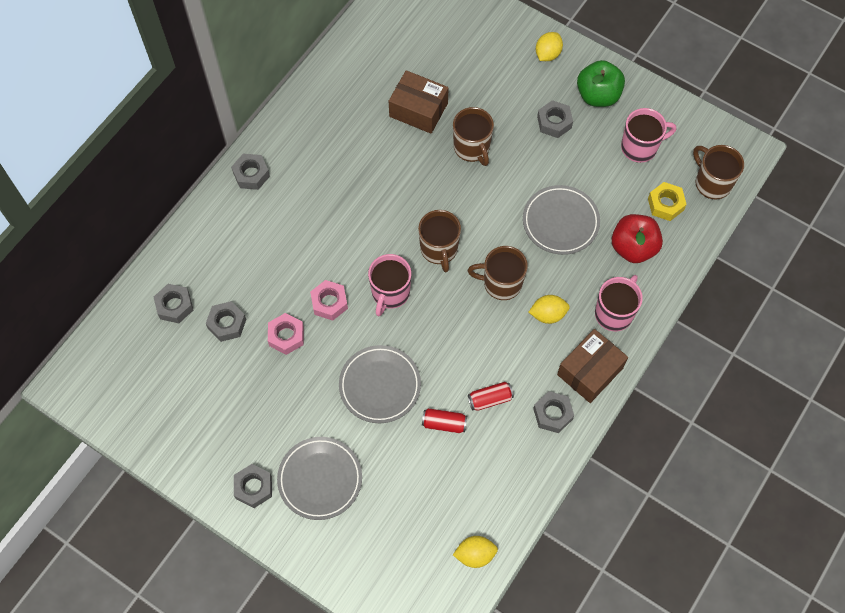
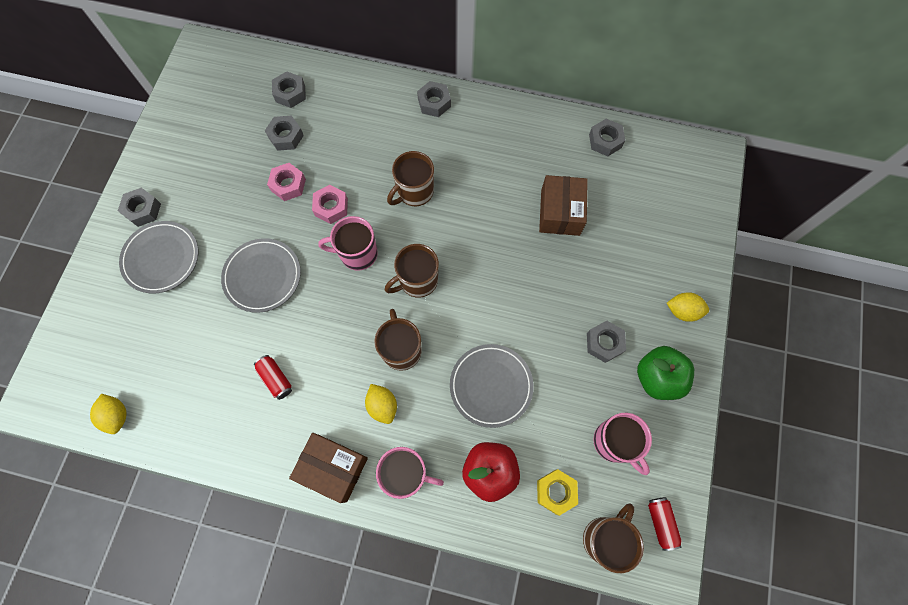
camera: 70 degrees right, 5 degrees up
(444, 423) = (240, 345): red can -> red can (661, 522)
(472, 148) = (539, 274): brown mug -> brown mug (414, 192)
(553, 414) = (276, 444): grey nut -> grey nut (605, 141)

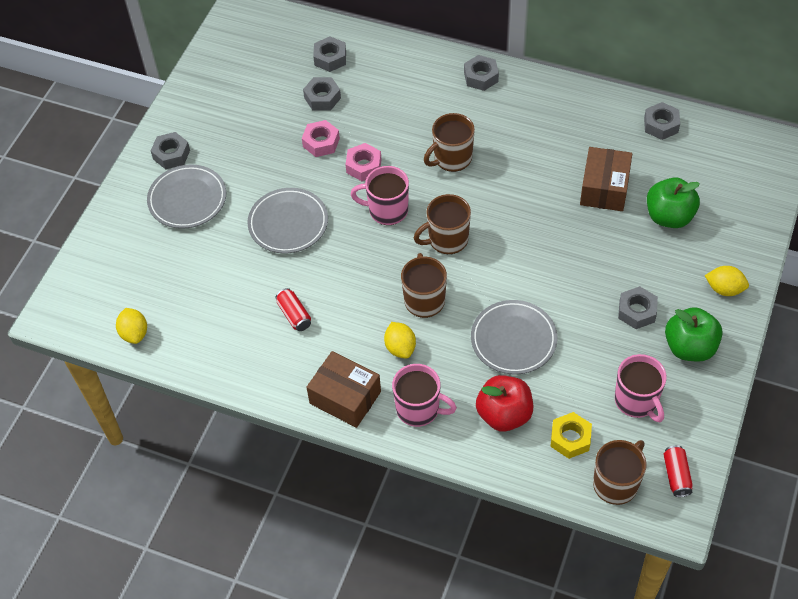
camera: 10 degrees right, 15 degrees down
(623, 237) = (669, 216): none -> green apple

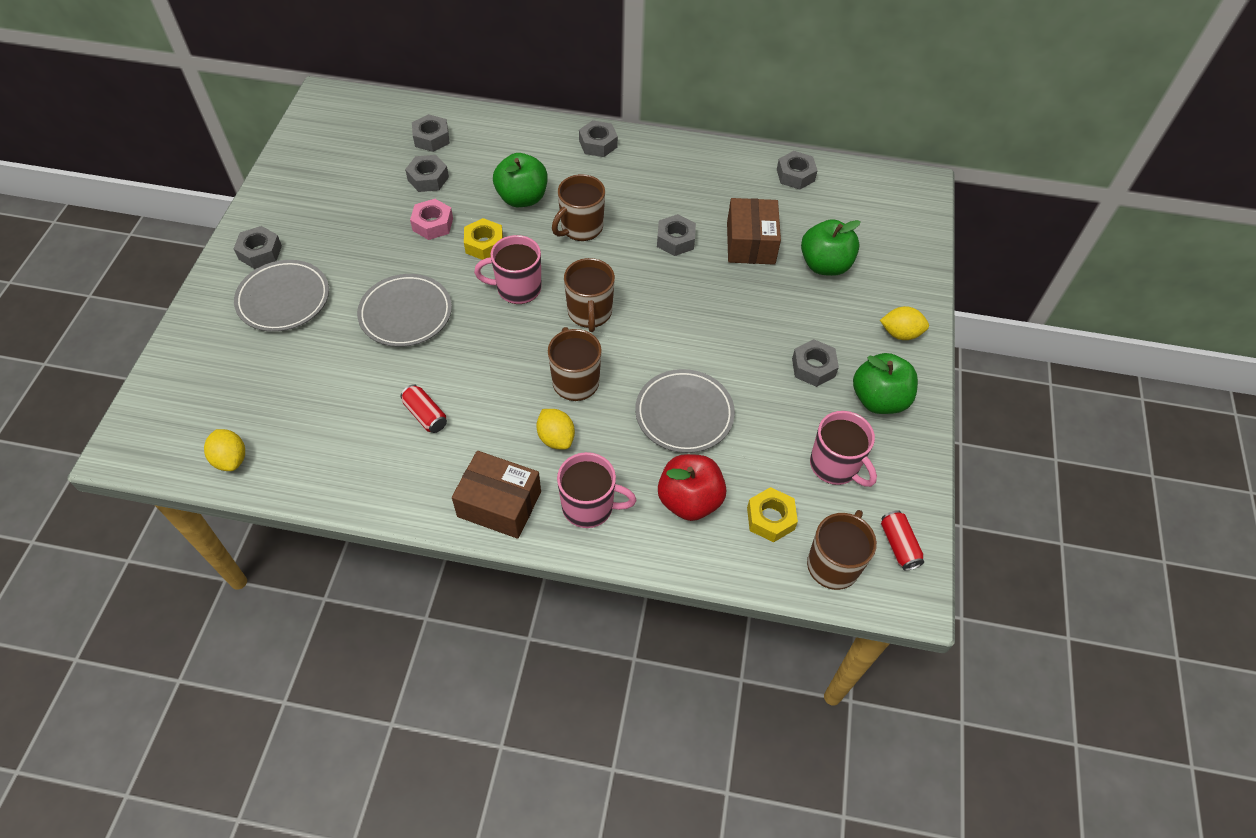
camera: 15 degrees left, 0 degrees up
(364, 166) = (484, 244): pink nut -> yellow nut
(403, 125) = (522, 198): none -> green apple
(447, 240) = (590, 313): brown mug -> brown mug turned 60 degrees counterclockwise
(535, 179) = (675, 240): none -> grey nut

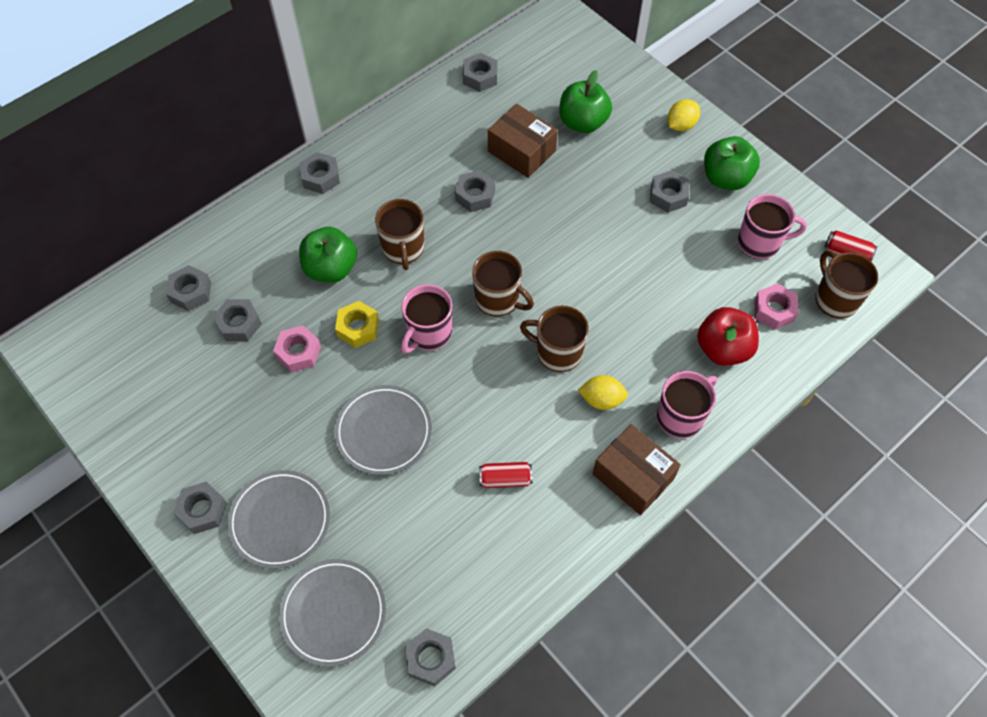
camera: 50 degrees left, 5 degrees up
(231, 459) = (431, 659): yellow lemon -> grey nut
(499, 504) = (633, 476): brown box -> brown box turned 75 degrees clockwise
(684, 414) = (645, 302): grey plate -> grey plate (333, 613)
(770, 518) = (774, 310): yellow nut -> pink nut

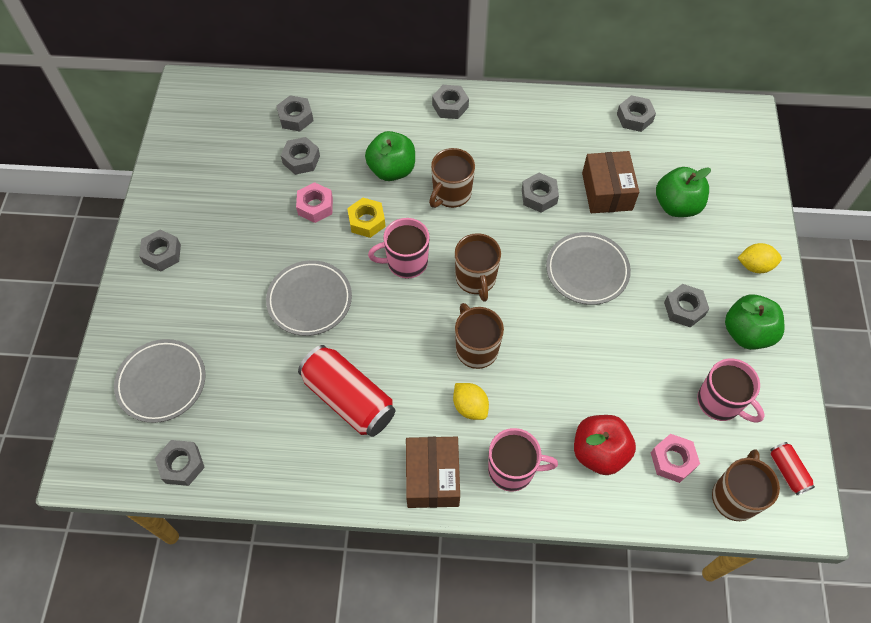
camera: 45 degrees right, 0 degrees up
(280, 520) = (194, 299): grey plate -> grey plate (587, 271)
(505, 479) = (348, 399): red can -> red can, size x2.07

